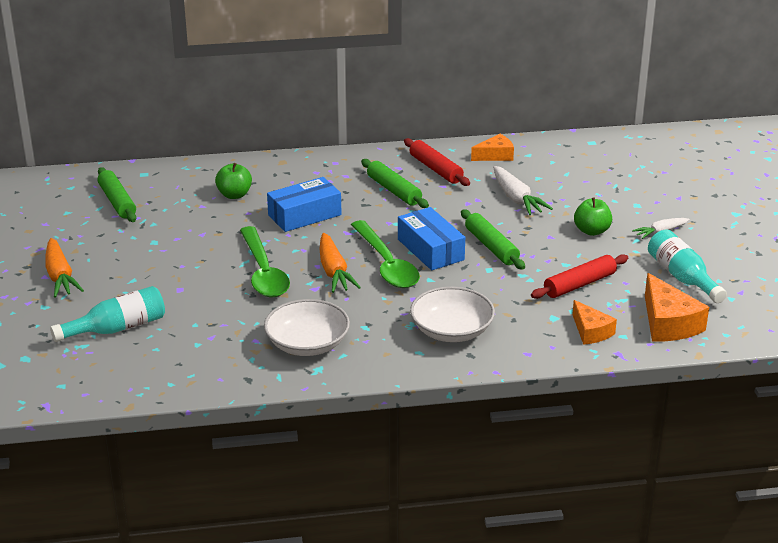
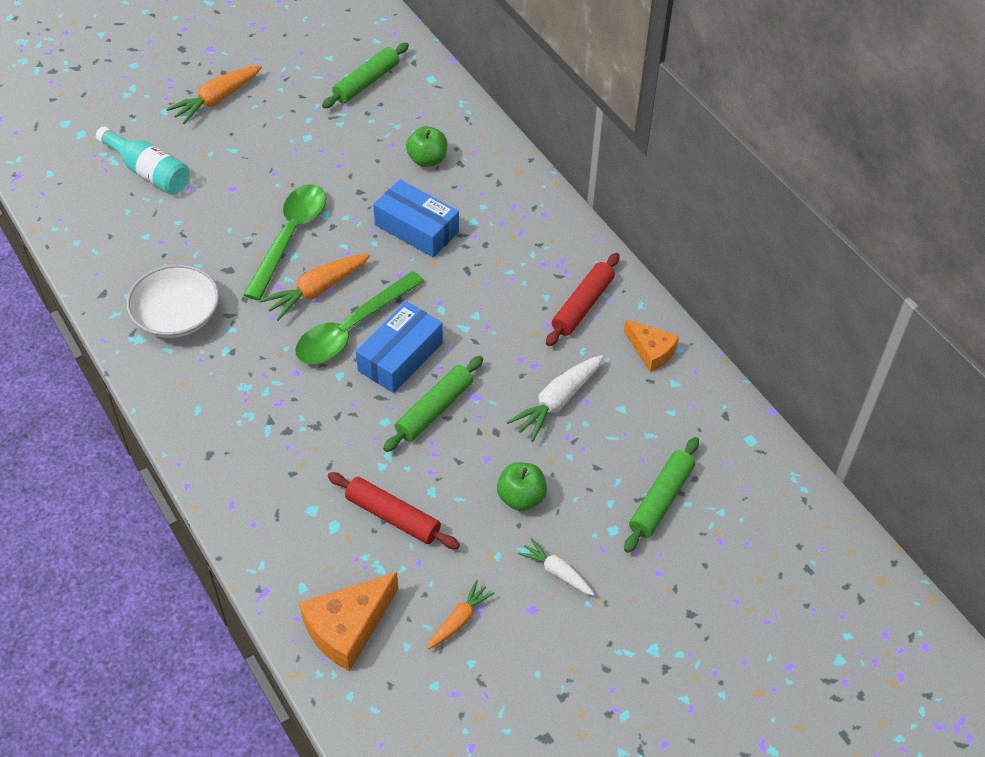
camera: 65 degrees right, 20 degrees up
(263, 272) = (290, 237): green spoon -> green spoon turned 150 degrees clockwise
(394, 190) = (511, 284): green rolling pin -> green rolling pin (661, 500)
(451, 330) = (248, 424): white bowl -> none
(591, 331) = (298, 553): orange cheese -> none
(682, 277) = (459, 620): turquoise bottle -> orange carrot

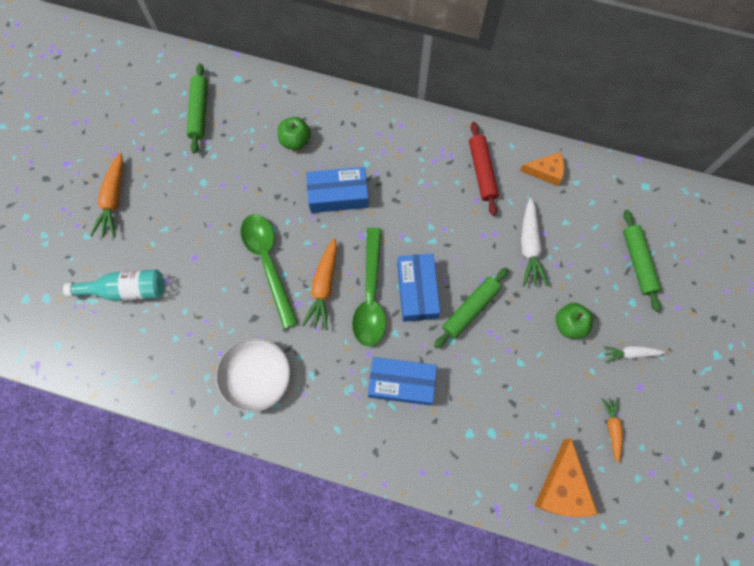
camera: 40 degrees left, 20 degrees up
(297, 419) = (401, 383): none -> blue box
(393, 516) = (516, 397): red rolling pin -> none
(434, 409) = (470, 309): green rolling pin -> green rolling pin turned 45 degrees clockwise

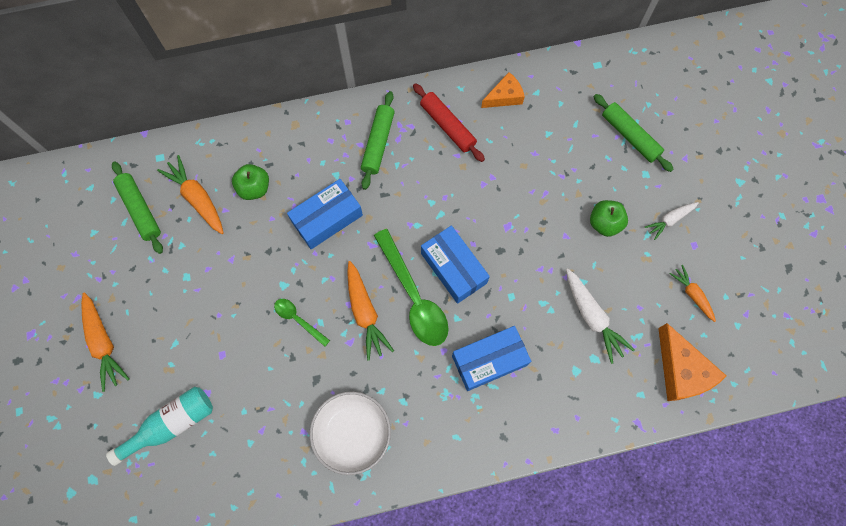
camera: 30 degrees left, 0 degrees up
(247, 125) = (197, 198): none -> orange carrot
(268, 263) = (298, 319): green spoon -> green spoon, size x0.51
(470, 309) = (511, 258): green rolling pin -> green rolling pin (378, 143)
(529, 247) = (530, 173): white carrot -> white carrot (592, 317)

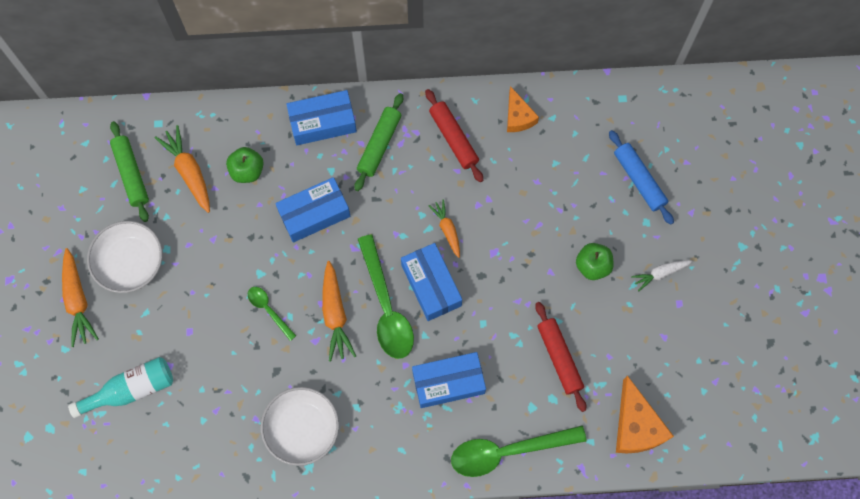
camera: 10 degrees right, 0 degrees up
(151, 296) = (130, 262): none -> white bowl
(320, 131) = (322, 122): none -> blue box
(504, 96) = (518, 117): orange cheese -> orange cheese turned 90 degrees clockwise
(562, 419) = (508, 451): none -> green spoon
(592, 317) = (559, 358): white carrot -> red rolling pin
(630, 136) = (639, 180): green rolling pin -> blue rolling pin
(692, 294) = (665, 352): orange carrot -> orange carrot (447, 229)

